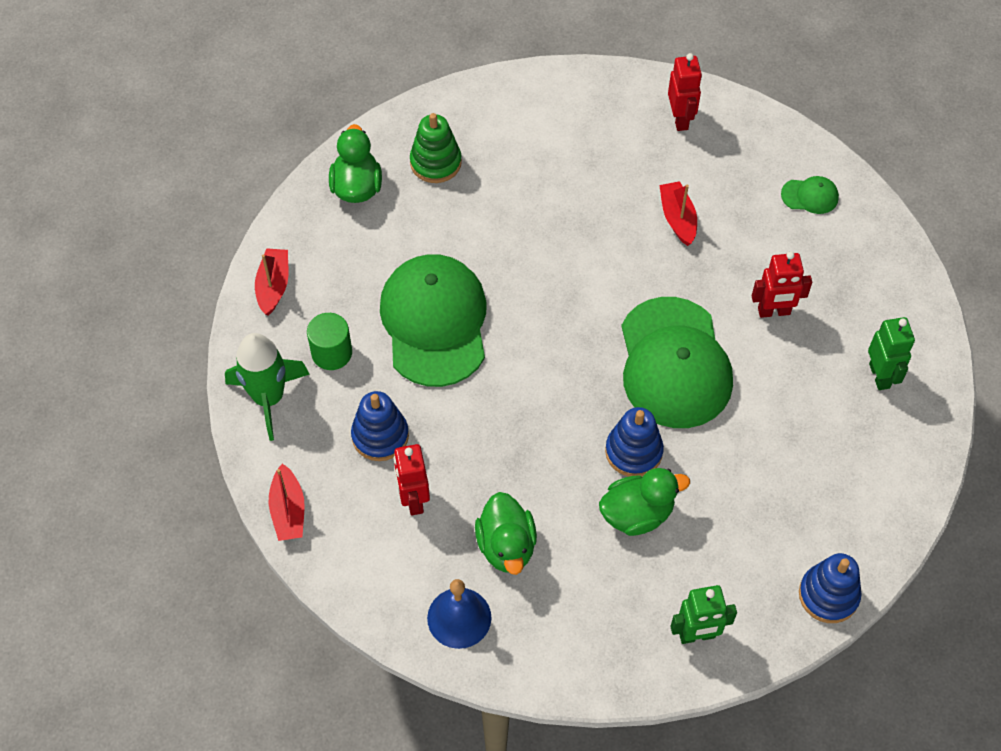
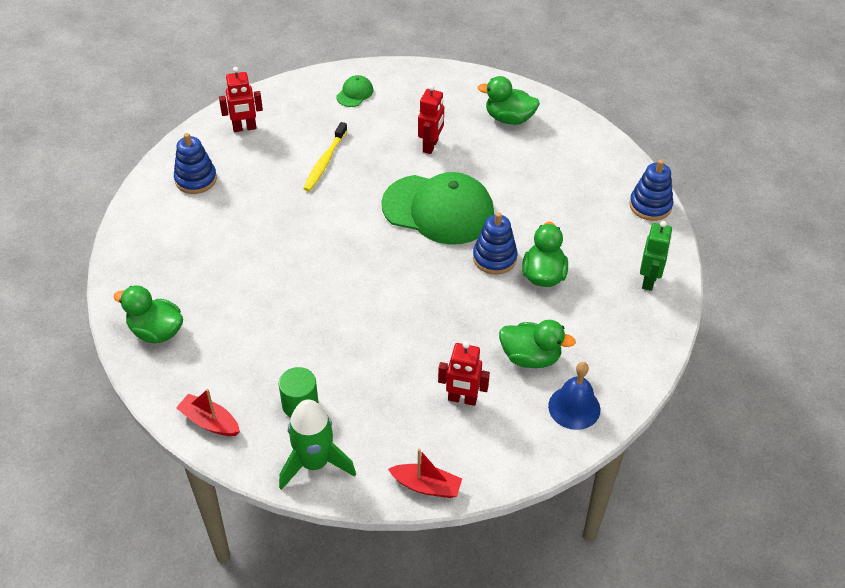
camera: 65 degrees left, 10 degrees down
(380, 436) = (395, 400): blue stacking toy -> blue stacking toy (196, 179)
(435, 163) = (173, 274): green stacking toy -> none
(435, 322) = (316, 328): green cap -> none
(677, 218) = (325, 162): red boat -> yellow toothbrush
(680, 119) = (244, 128): red robot -> red robot turned 150 degrees clockwise
(880, 376) = (509, 118): green robot -> green duck

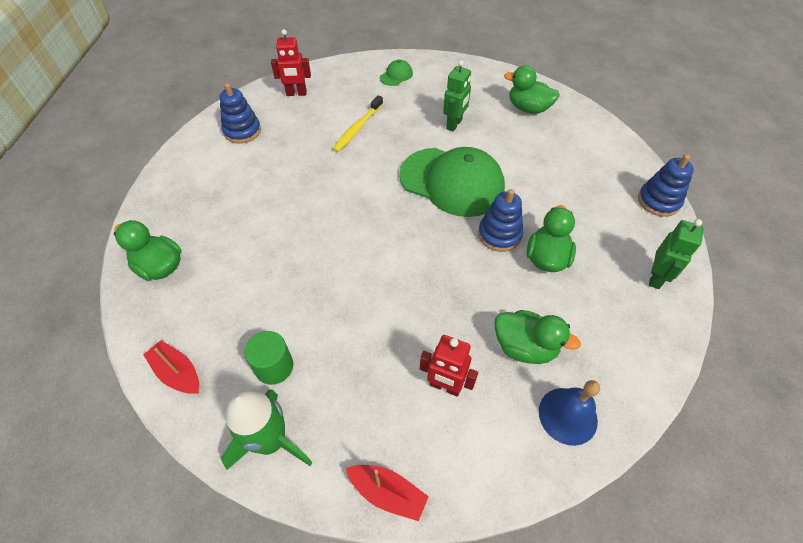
camera: 10 degrees right, 5 degrees up
(431, 146) = (454, 124): red robot -> green robot

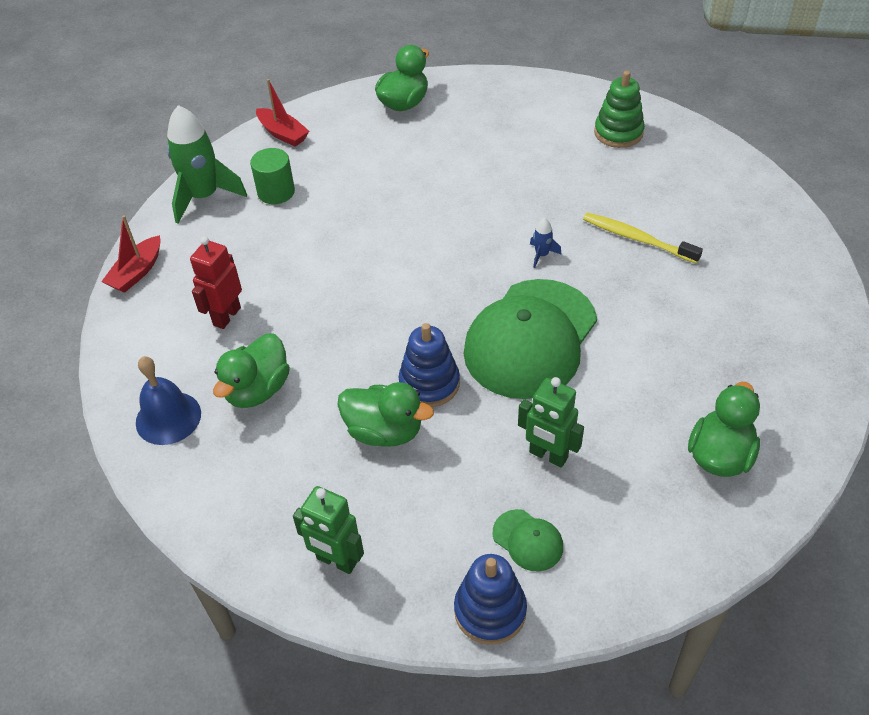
camera: 95 degrees right, 5 degrees down
(178, 373) = (283, 133): red boat -> red boat turned 90 degrees clockwise
(242, 131) = (618, 133): blue stacking toy -> green stacking toy
(296, 93) = (707, 173): red robot -> none
(371, 175) = (542, 255): none -> blue rocket
(396, 75) = (779, 280): green cap -> green cap (528, 540)
(454, 124) = (660, 349): green robot -> green robot (548, 455)

